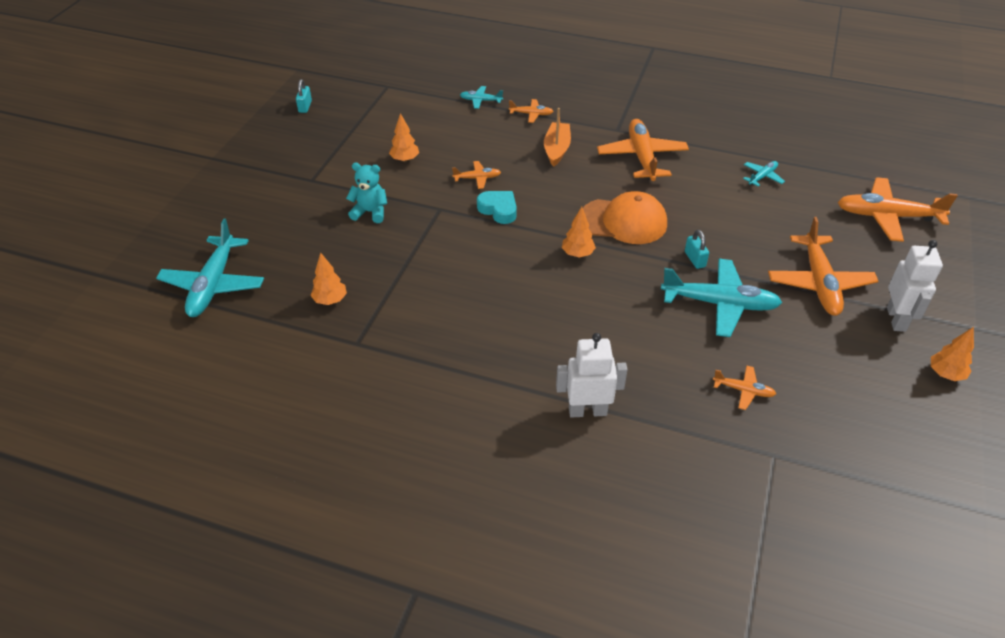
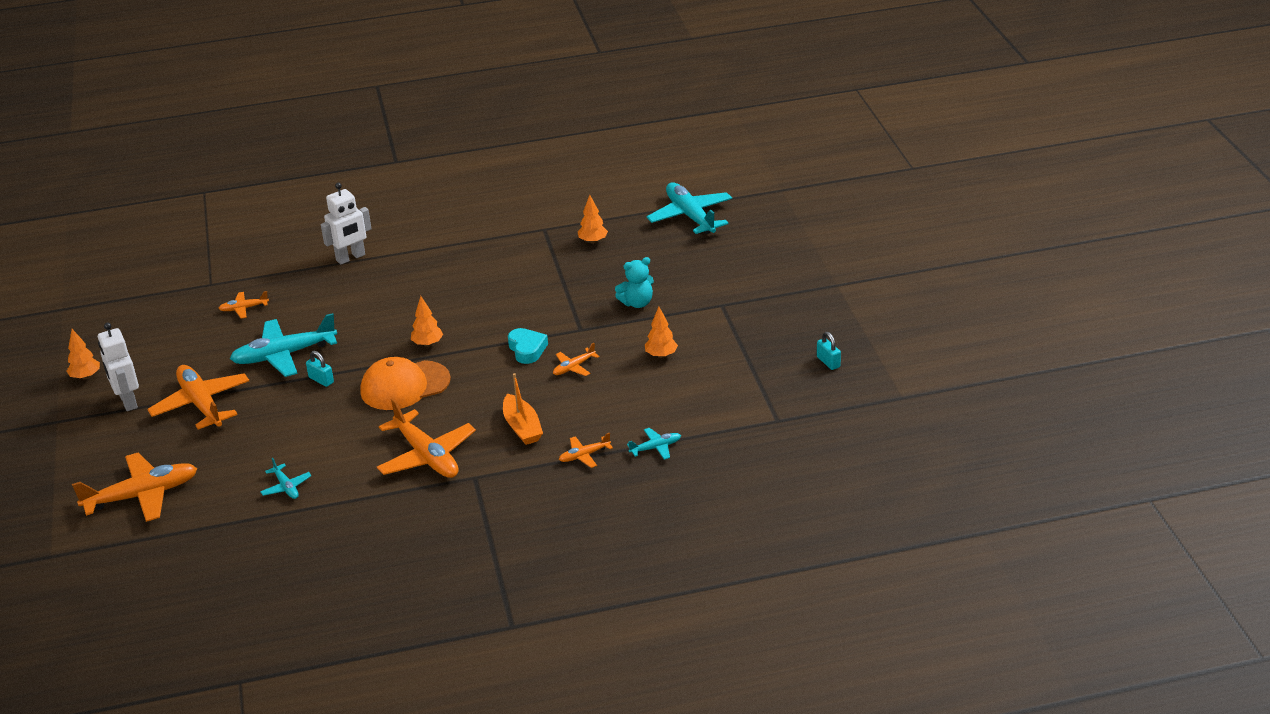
camera: 150 degrees right, 10 degrees down
(498, 210) = (527, 349): turquoise heart -> turquoise heart turned 120 degrees counterclockwise
(762, 177) = (286, 487): turquoise plane -> turquoise plane turned 45 degrees counterclockwise

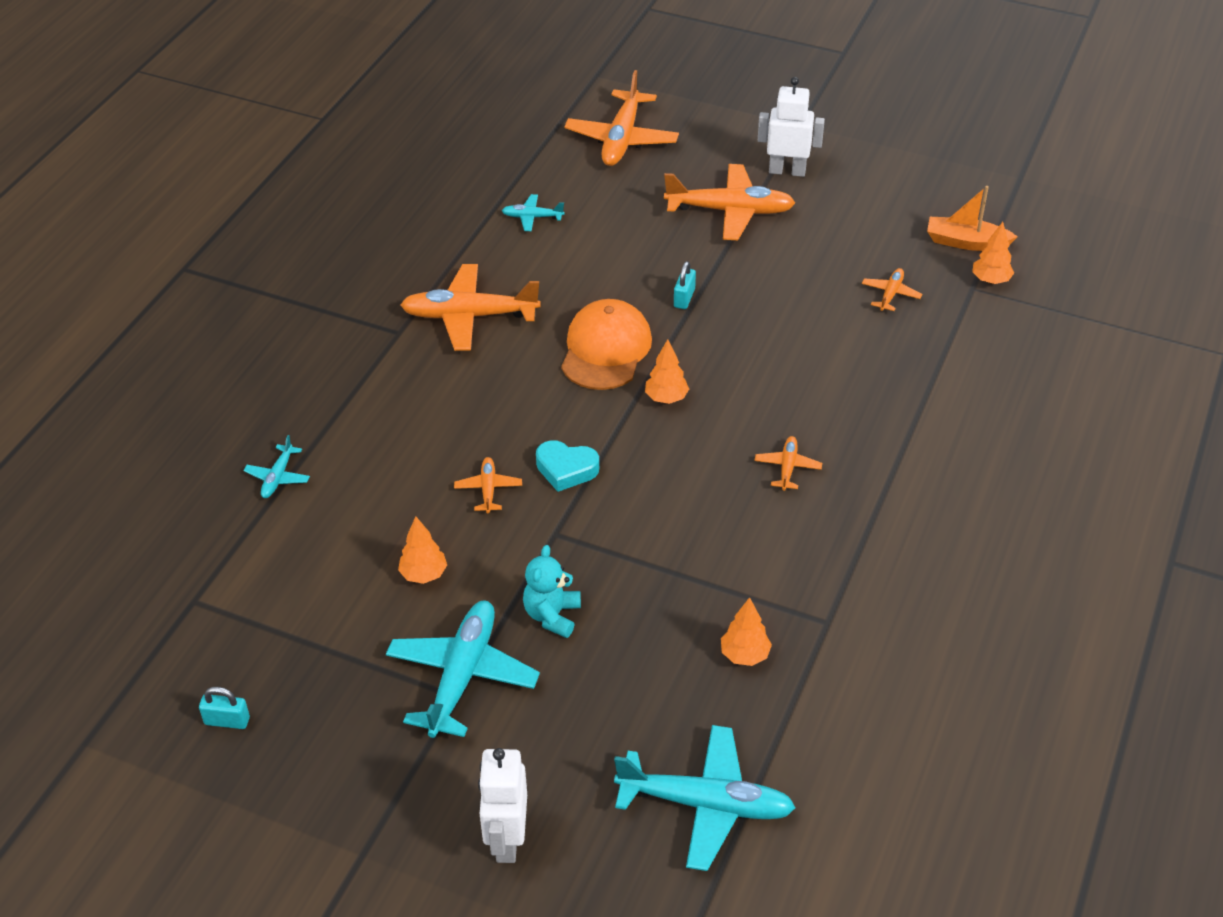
camera: 125 degrees right, 10 degrees up
(86, 376) = (862, 159): orange tree -> orange tree (990, 280)
(284, 355) = (761, 290): turquoise plane -> turquoise plane (462, 675)
(321, 380) = (684, 298): turquoise padlock -> turquoise padlock turned 60 degrees counterclockwise
(351, 258) = (926, 414): white robot -> white robot (506, 840)
(522, 427) = (433, 399): orange boat -> orange boat (966, 242)
(584, 455) = (334, 420): orange plane -> orange plane (787, 467)

